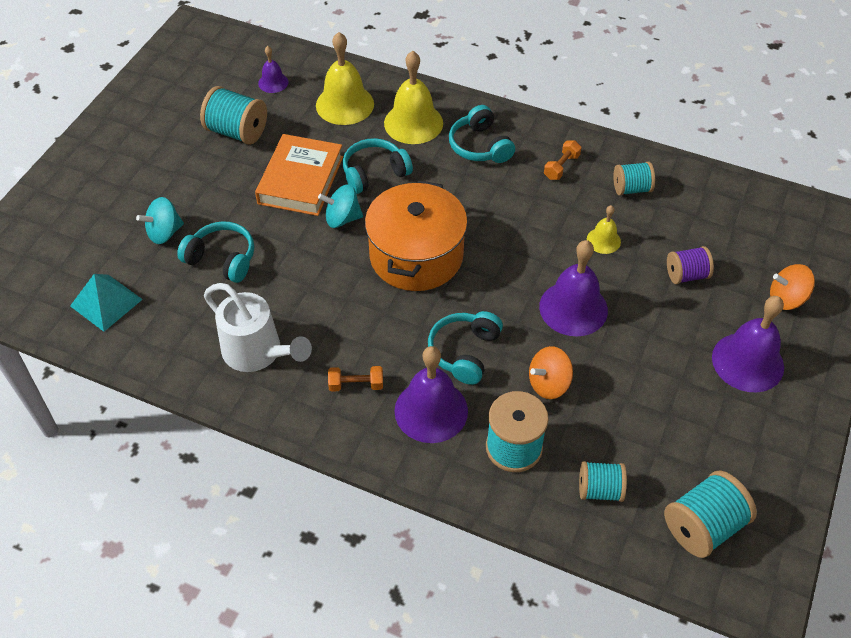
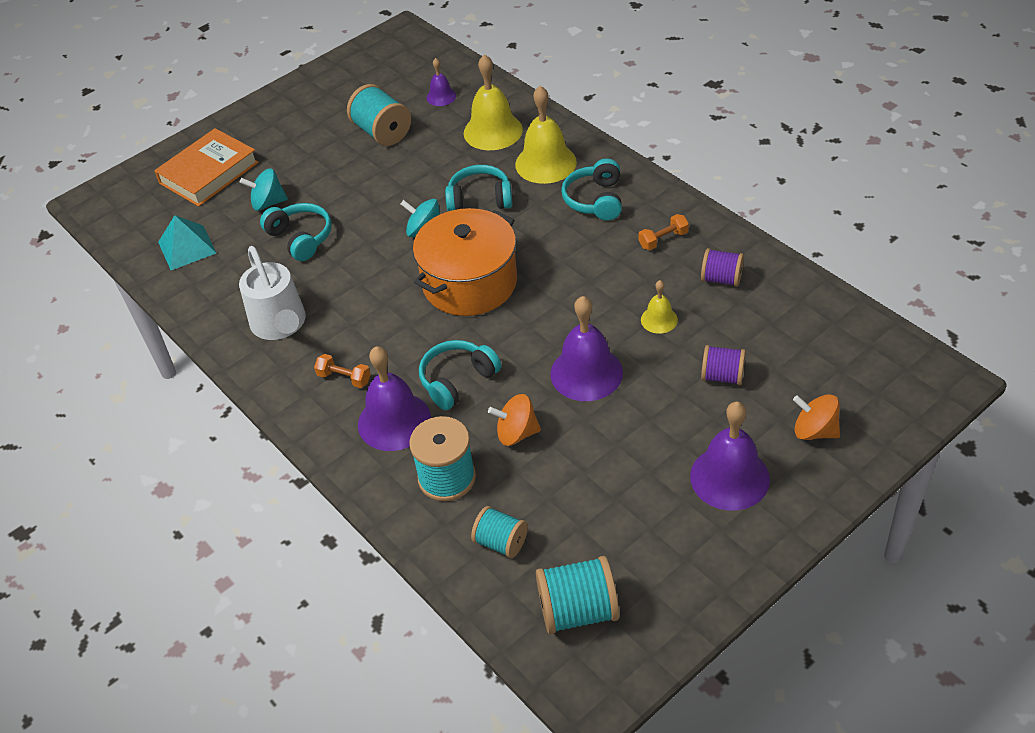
camera: 30 degrees right, 5 degrees down
(300, 180) = (410, 188): orange book -> orange book (209, 173)
(631, 189) = (721, 279): turquoise spool -> purple spool

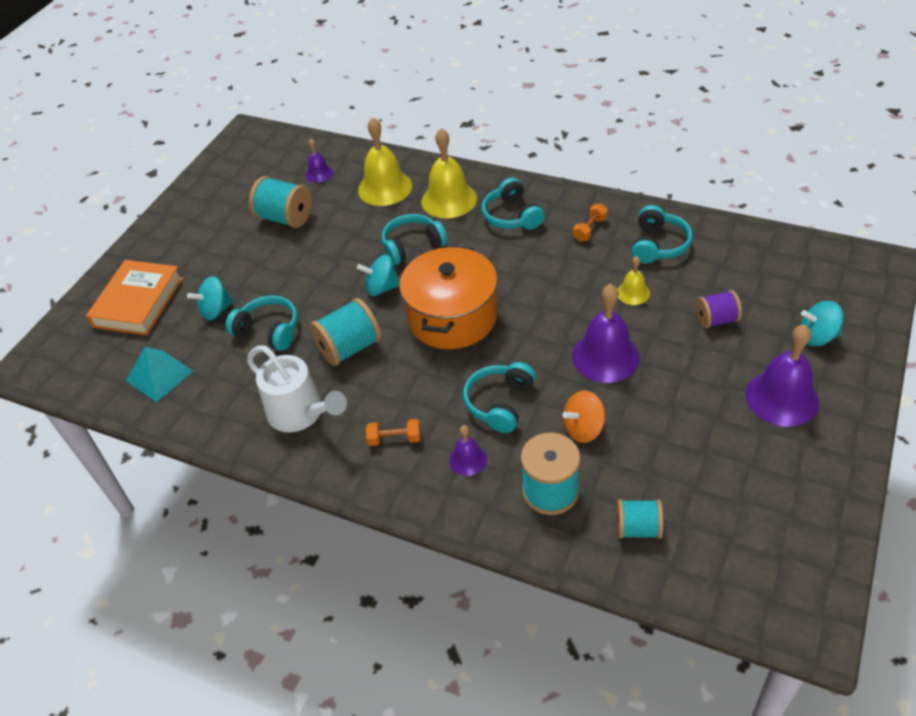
camera: 25 degrees left, 0 degrees up
(394, 421) = (468, 459): purple bell -> purple bell, size x0.52
(578, 611) = (745, 560): turquoise spool -> turquoise spool (349, 348)
(721, 279) = (658, 245): purple spool -> turquoise headphones
(814, 431) = (817, 336): orange spinning top -> turquoise spinning top

